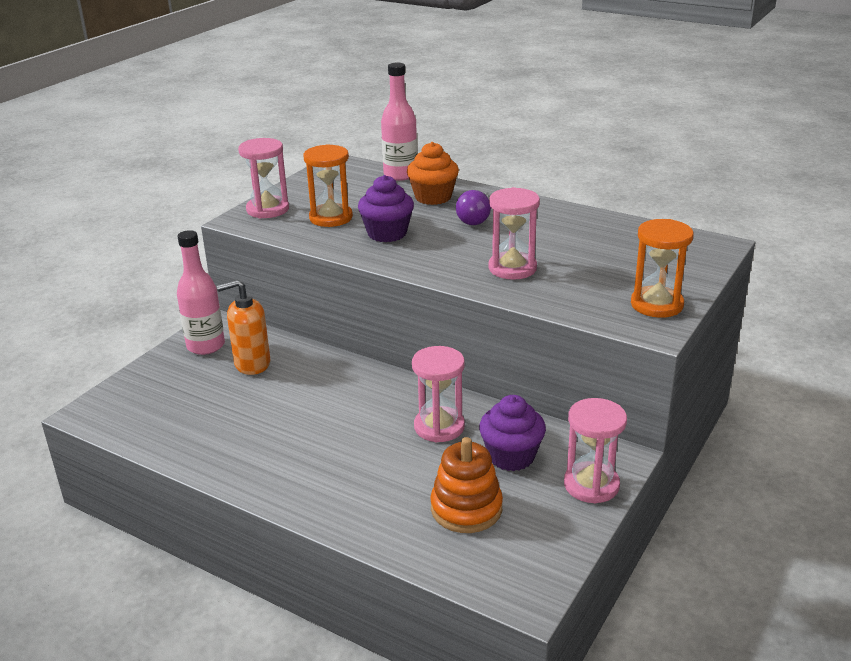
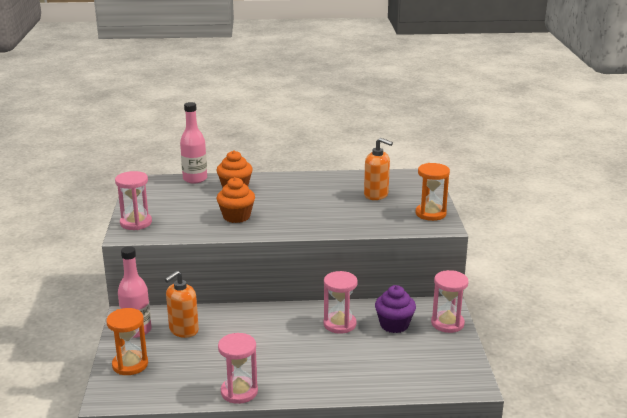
camera: 35 degrees left, 5 degrees down
(331, 218) = (187, 217): orange hourglass -> orange hourglass (130, 364)
(387, 233) = (236, 216): purple cupcake -> orange cupcake
(466, 509) = (401, 358): orange stacking toy -> none
(475, 218) = (277, 194): purple light bulb -> none
(512, 268) = (335, 216): pink hourglass -> pink hourglass (239, 392)
(608, 255) = (376, 195): none -> orange soap dispenser

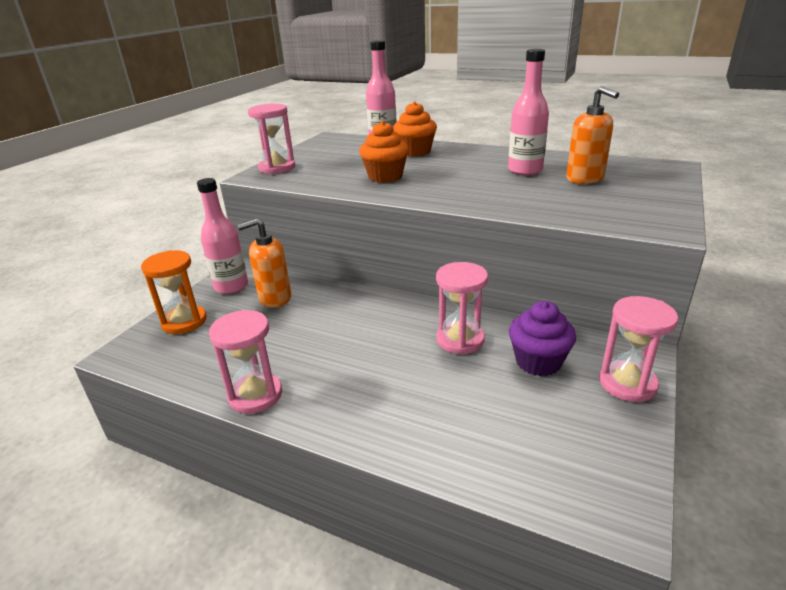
camera: 30 degrees right, 5 degrees up
(332, 194) = (525, 170): none -> pink bottle
(430, 213) = (655, 210): orange hourglass -> none

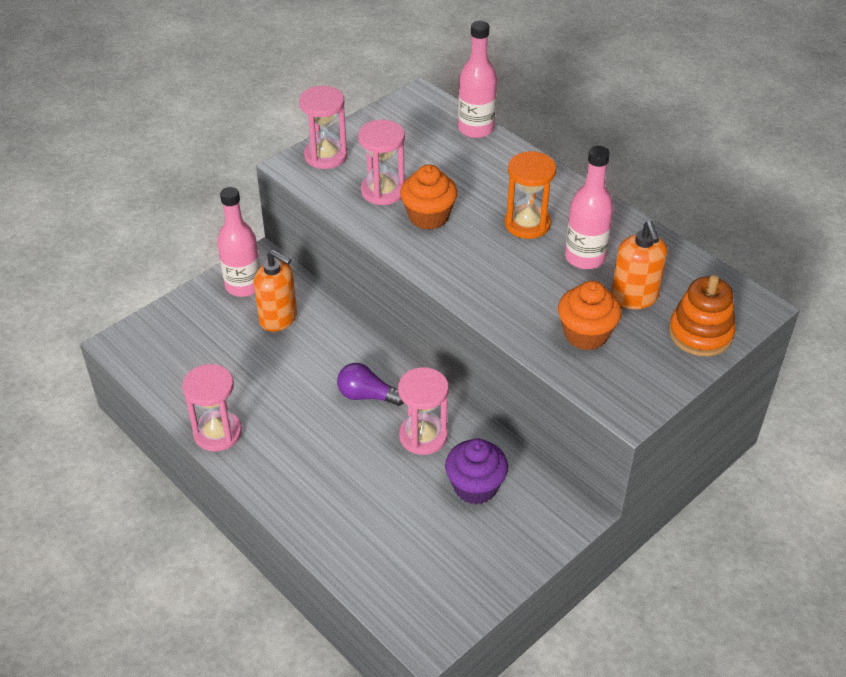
camera: 20 degrees right, 15 degrees up
(184, 321) = (185, 322): orange hourglass -> orange hourglass (527, 224)
(274, 298) = (278, 318): orange soap dispenser -> orange soap dispenser turned 150 degrees counterclockwise
(388, 326) = (367, 396): none -> purple light bulb
(415, 152) = (495, 171): orange cupcake -> orange cupcake (586, 334)
(627, 383) = (534, 537): pink hourglass -> pink hourglass (383, 191)
(656, 183) = (700, 333): none -> orange stacking toy

